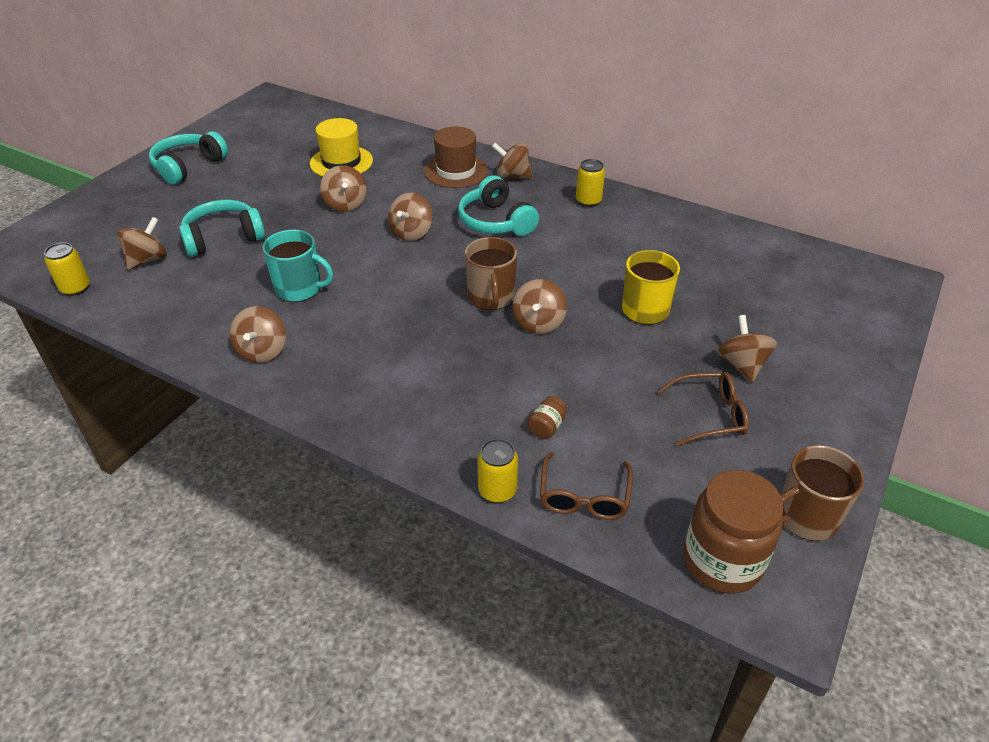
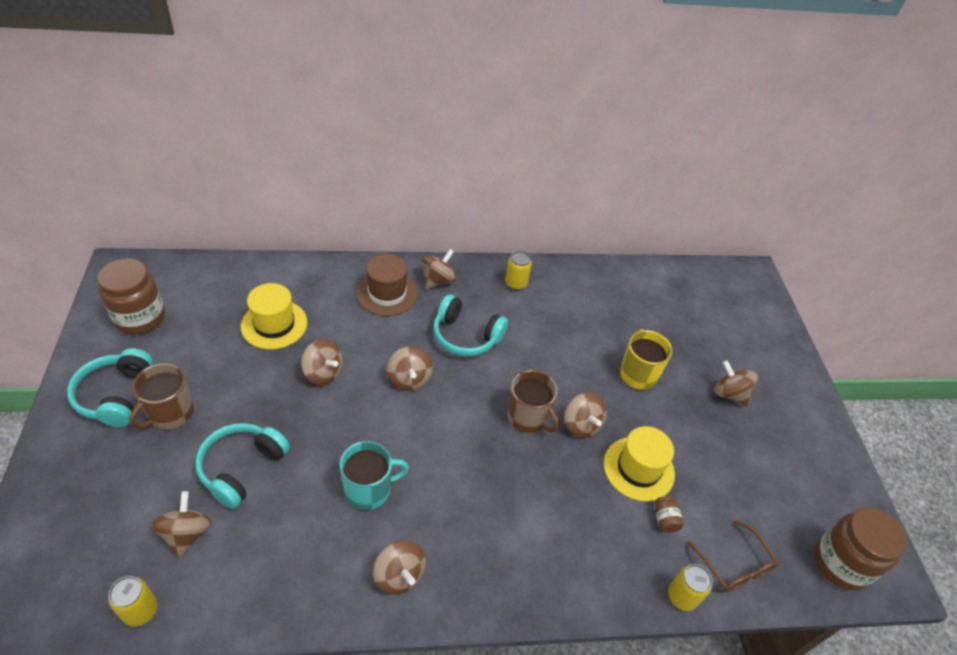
camera: 40 degrees left, 5 degrees up
(251, 129) = (140, 318): none -> brown jar
(512, 176) = (438, 281): brown spinning top -> brown spinning top turned 150 degrees clockwise
(562, 378) = (638, 468): none -> yellow hat
(710, 415) = (745, 448): brown glasses -> none
(805, 517) = (851, 499): brown mug -> brown mug (170, 413)

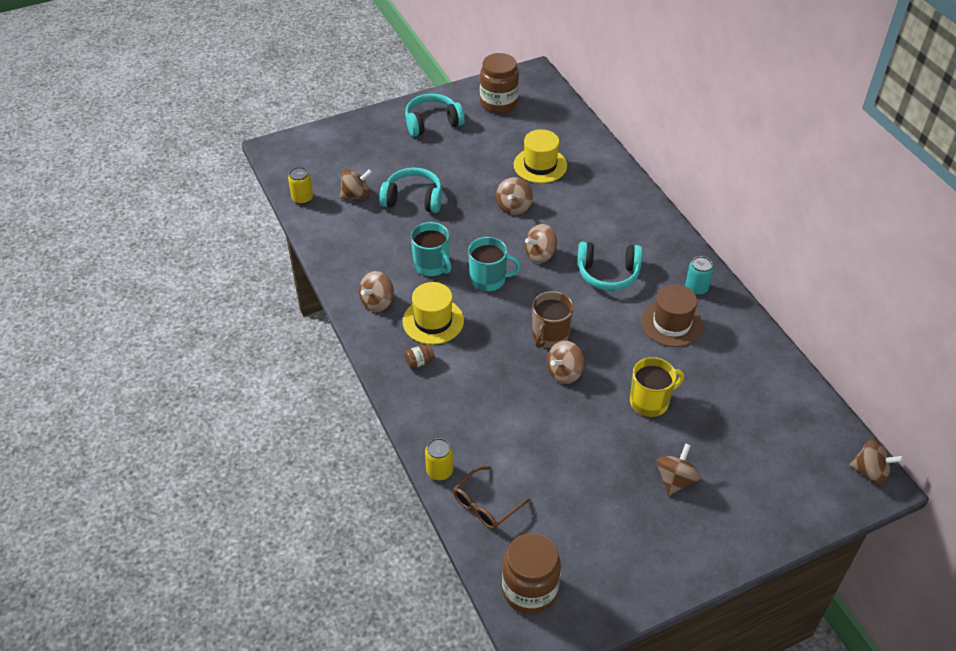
camera: 75 degrees right, 0 degrees up
(170, 413) = (434, 151): brown mug -> none
(387, 293) = (618, 212): brown hat -> brown hat (671, 323)
(422, 440) = (488, 280): none -> turquoise mug
(438, 281) = (657, 237): brown spinning top -> brown spinning top (870, 472)
(466, 336) = (608, 274): turquoise headphones -> turquoise headphones turned 90 degrees counterclockwise
(516, 283) = (696, 288): yellow can -> turquoise can
(638, 468) = (543, 421): yellow hat -> yellow hat (433, 321)
(665, 519) = (503, 448): brown jar -> brown jar (419, 362)

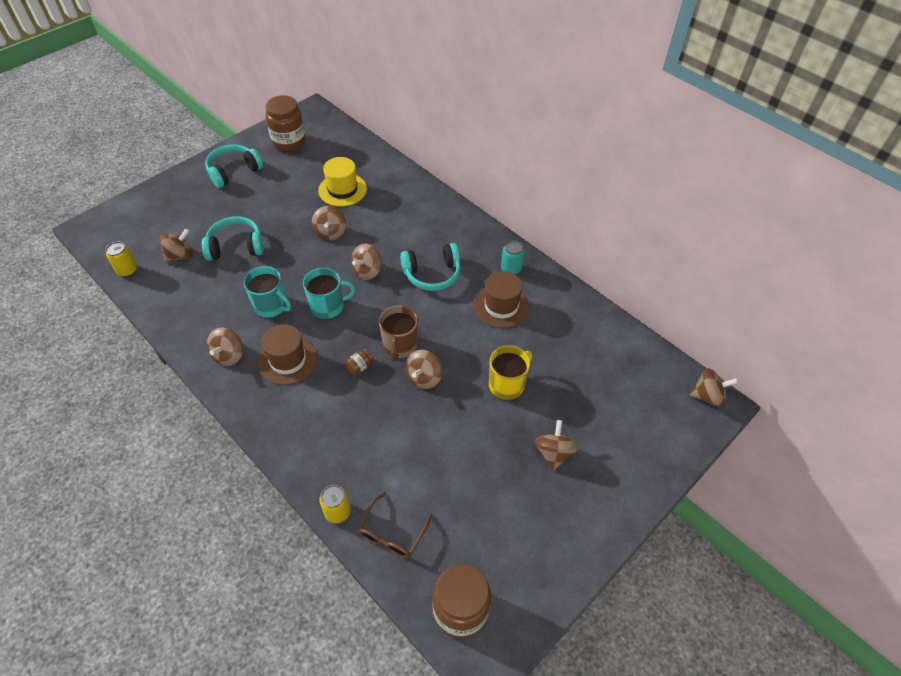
camera: 20 degrees left, 5 degrees up
(419, 362) = (286, 405): brown jar -> brown jar (360, 366)
(433, 321) = (288, 360): yellow hat -> brown hat

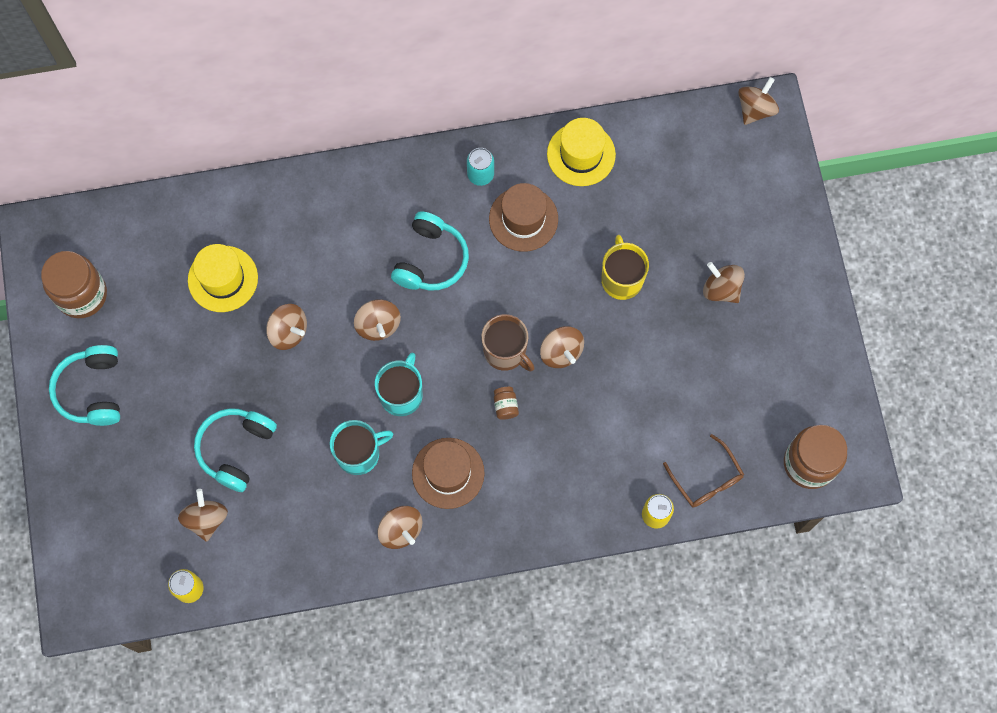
camera: 55 degrees left, 20 degrees up
(574, 312) = (581, 154): none -> yellow hat

